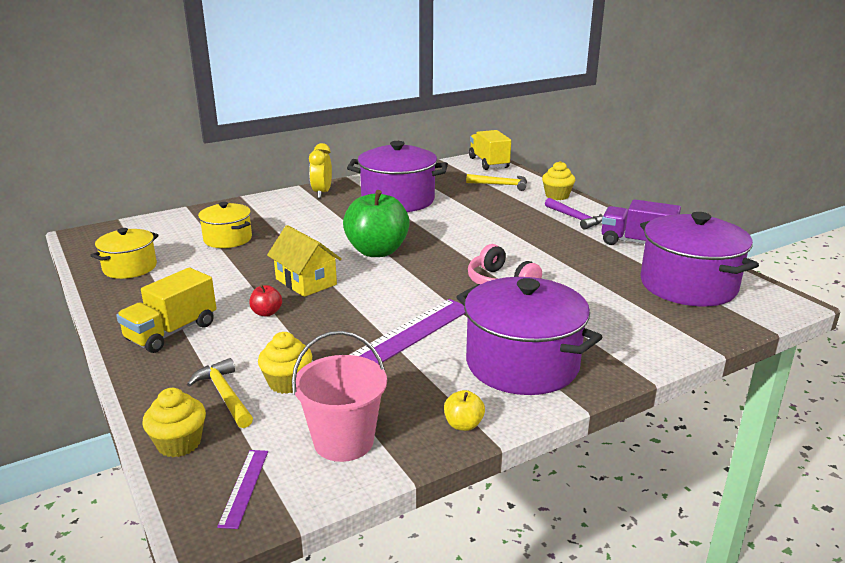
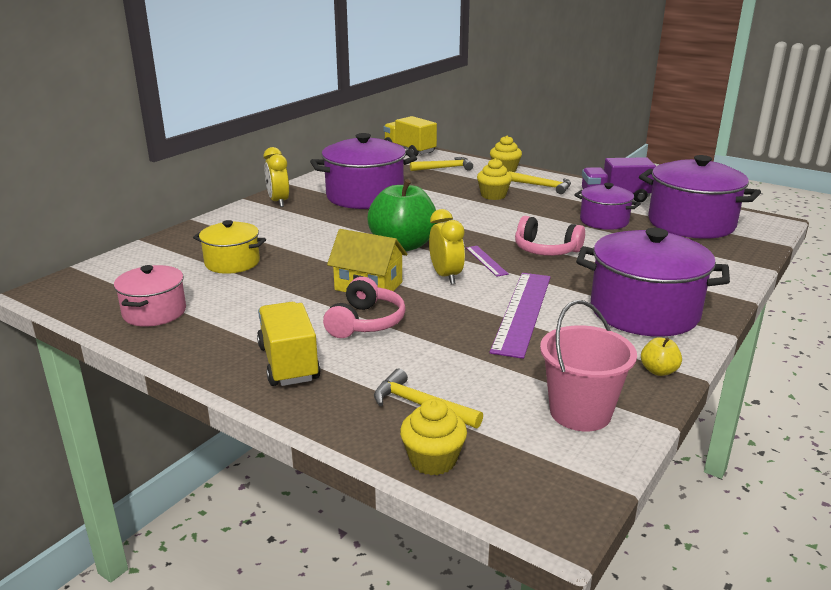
camera: 25 degrees left, 0 degrees up
(130, 268) = (154, 312): yellow pot -> pink pot
(171, 332) = (288, 363): yellow truck -> yellow truck turned 150 degrees clockwise
(244, 487) = (544, 477): purple ruler -> purple ruler (486, 260)
(266, 313) = (365, 322): red apple -> pink headphones
(287, 382) = (467, 378): yellow cupcake -> yellow cupcake (493, 195)
(379, 287) = (446, 276): none -> yellow clock
(575, 218) = (542, 186): purple hammer -> yellow hammer
(595, 265) = (604, 221): none -> purple pot

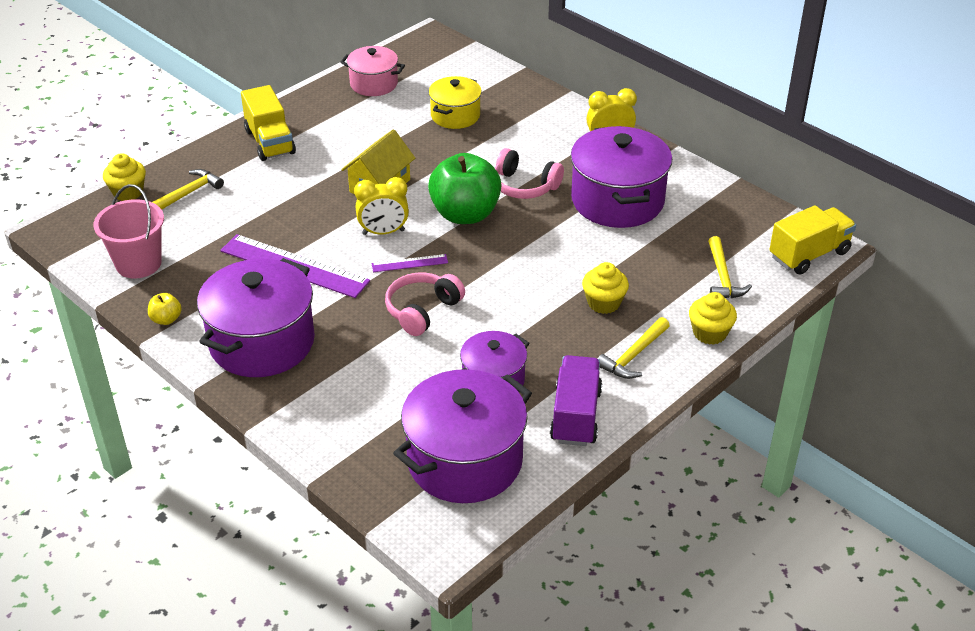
camera: 100 degrees right, 15 degrees up
(288, 363) = (270, 142): yellow truck -> yellow truck turned 75 degrees clockwise
(365, 322) = (314, 179): pink headphones -> pink headphones (524, 186)

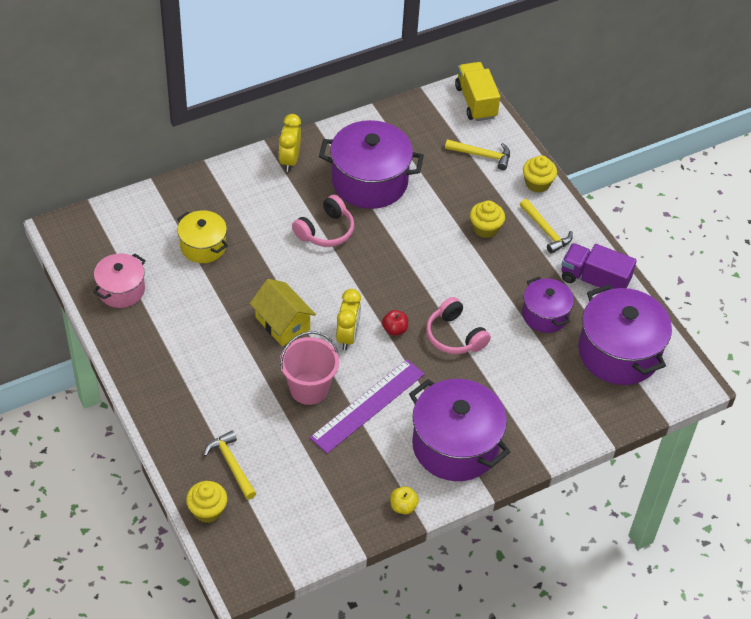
camera: 75 degrees left, 10 degrees up
(138, 263) = (319, 516): pink bucket -> pink bucket (309, 388)
(270, 142) = (178, 387): yellow truck -> none
(409, 263) = (395, 329): purple ruler -> red apple
(465, 214) = (346, 278): green apple -> none

